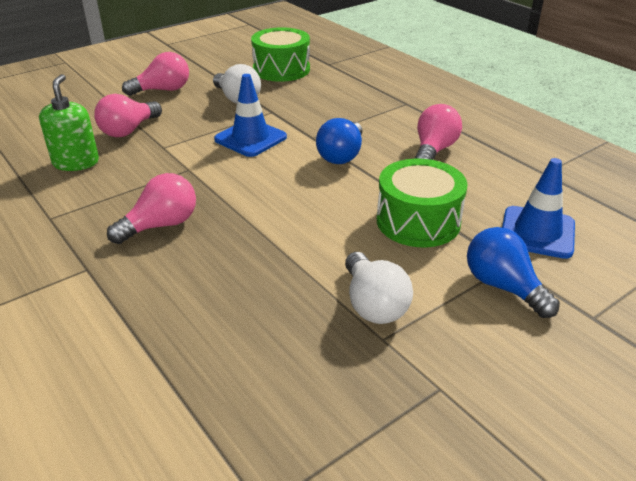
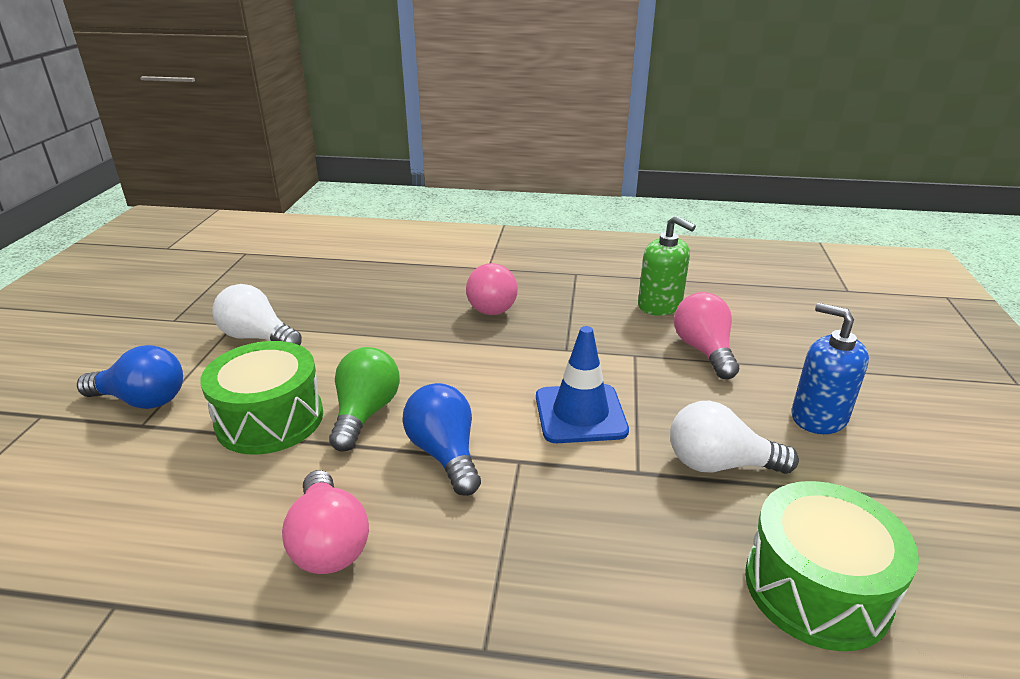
camera: 135 degrees right, 5 degrees down
(163, 90) = (818, 417): pink light bulb -> blue soap dispenser
(357, 195) = (365, 413): none -> green light bulb
(537, 232) = (112, 479): blue traffic cone -> none

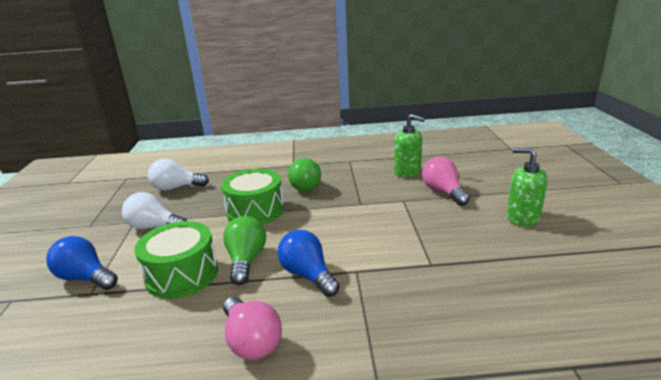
camera: 10 degrees left, 5 degrees down
(142, 400) = (85, 278): blue light bulb -> blue light bulb turned 150 degrees counterclockwise
(493, 305) = (305, 185): pink light bulb -> green light bulb
(580, 414) = (384, 238): blue traffic cone -> none
(719, 464) = (477, 252): white light bulb -> white light bulb (176, 188)
(816, 588) = (559, 308): green drum -> green drum (255, 210)
(818, 417) = (522, 217): blue soap dispenser -> green soap dispenser

